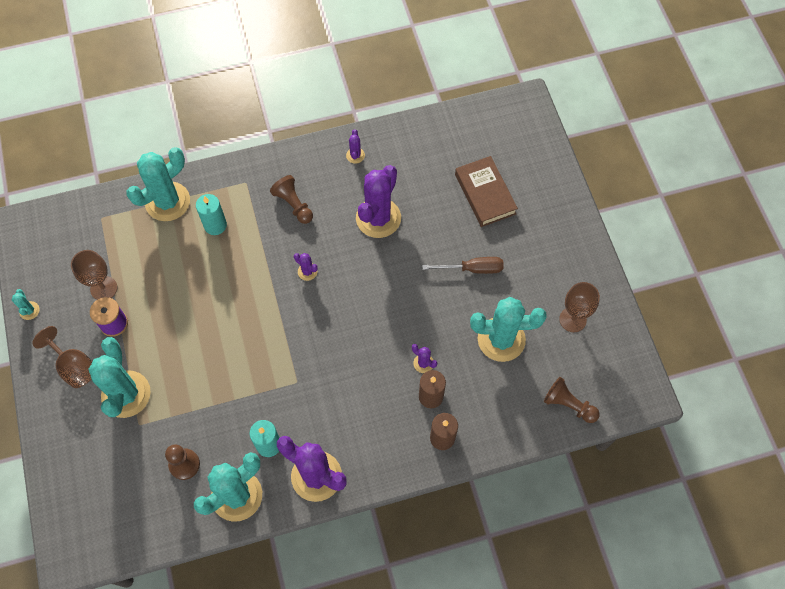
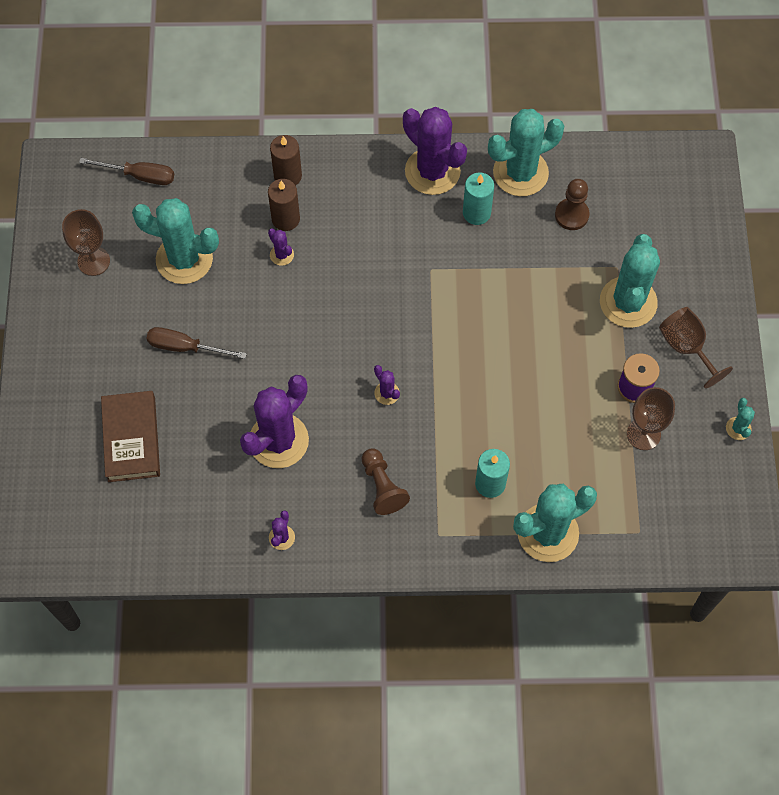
camera: 165 degrees left, 0 degrees up
(568, 405) = (140, 176): brown pawn -> brown screwdriver

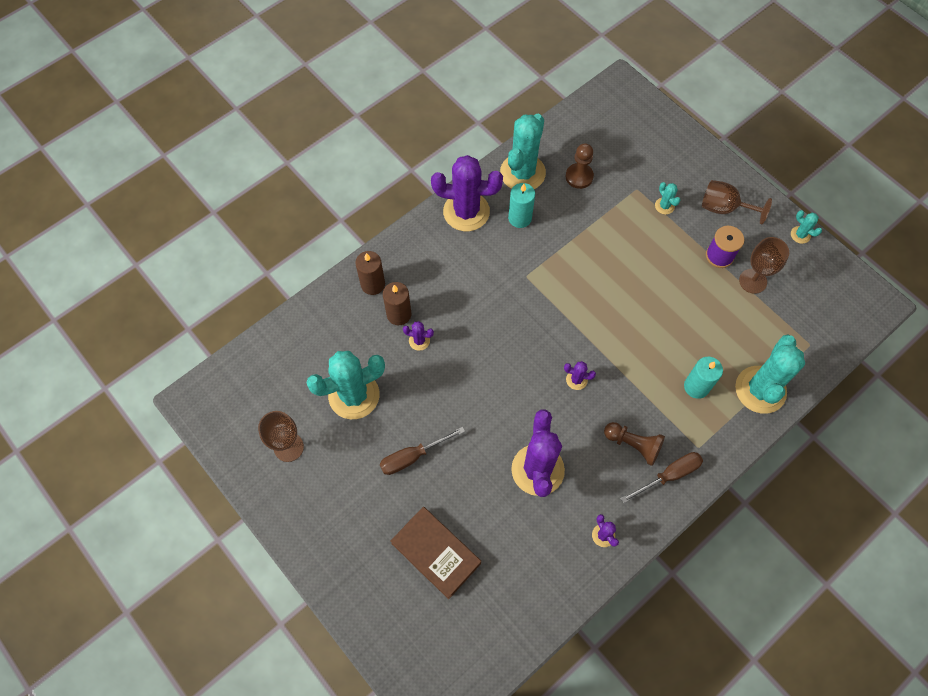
camera: 40 degrees left, 0 degrees up
(140, 176) = (266, 361): brown screwdriver -> brown screwdriver (669, 475)
(628, 302) = (664, 206): turquoise cactus -> turquoise cactus, size x0.43

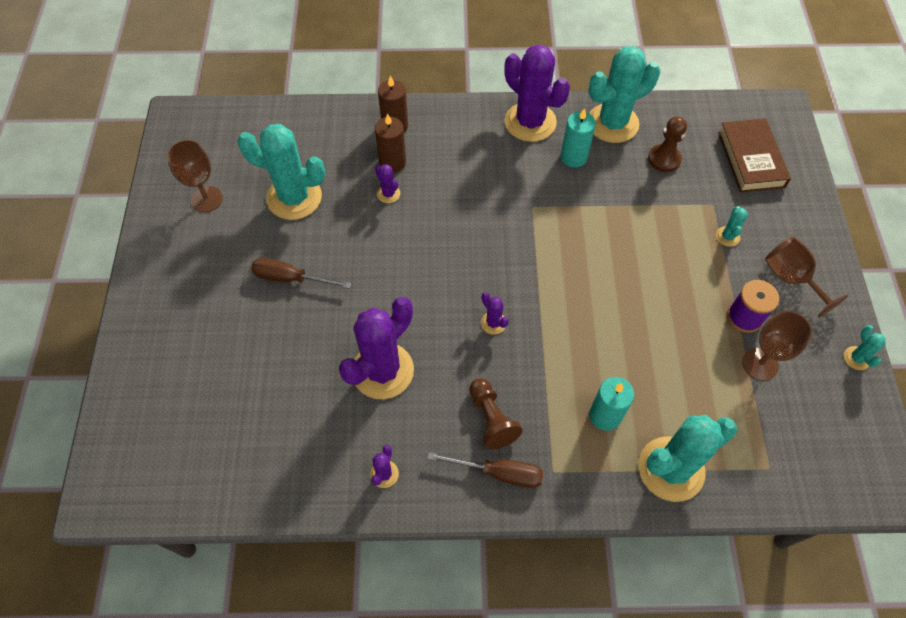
camera: 40 degrees right, 5 degrees down
(436, 553) = (230, 369): brown book -> brown book (751, 159)

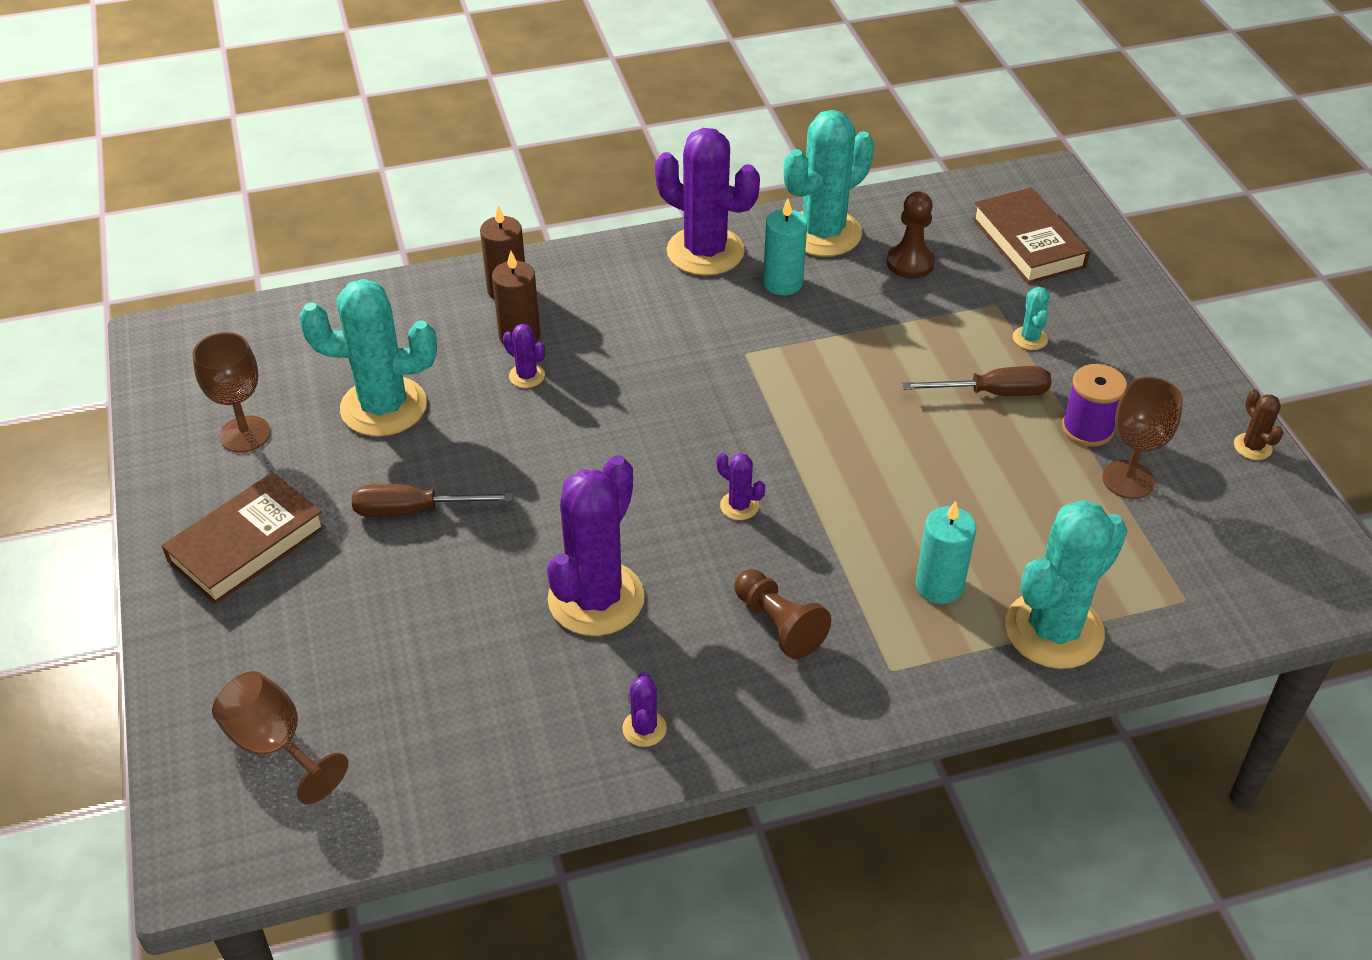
camera: 15 degrees left, 15 degrees down
(186, 280) = (247, 544): none -> brown book
(499, 473) = (813, 689): brown screwdriver -> brown screwdriver (993, 393)
(791, 278) = (1133, 371): brown goblet -> brown goblet (275, 745)
(856, 358) = (1252, 447): turquoise cactus -> brown cactus

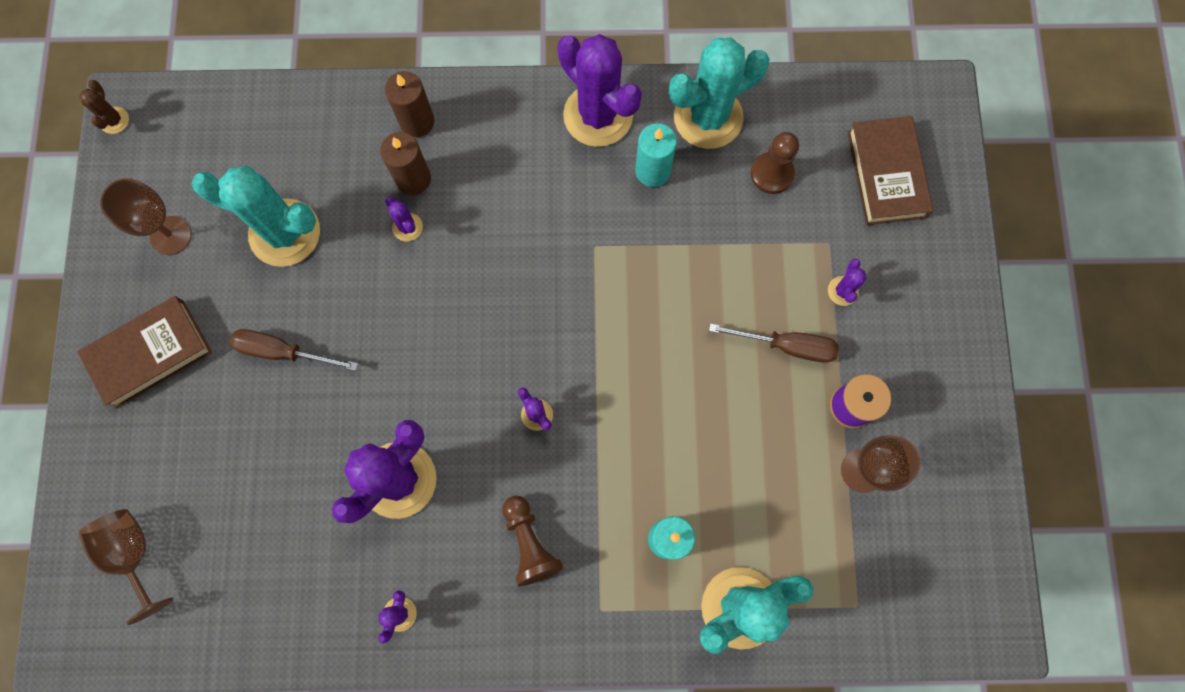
camera: 15 degrees right, 30 degrees up
(1030, 338) = (842, 291): turquoise cactus -> purple cactus
(1252, 447) = (982, 463): brown cactus -> brown cactus (114, 120)

